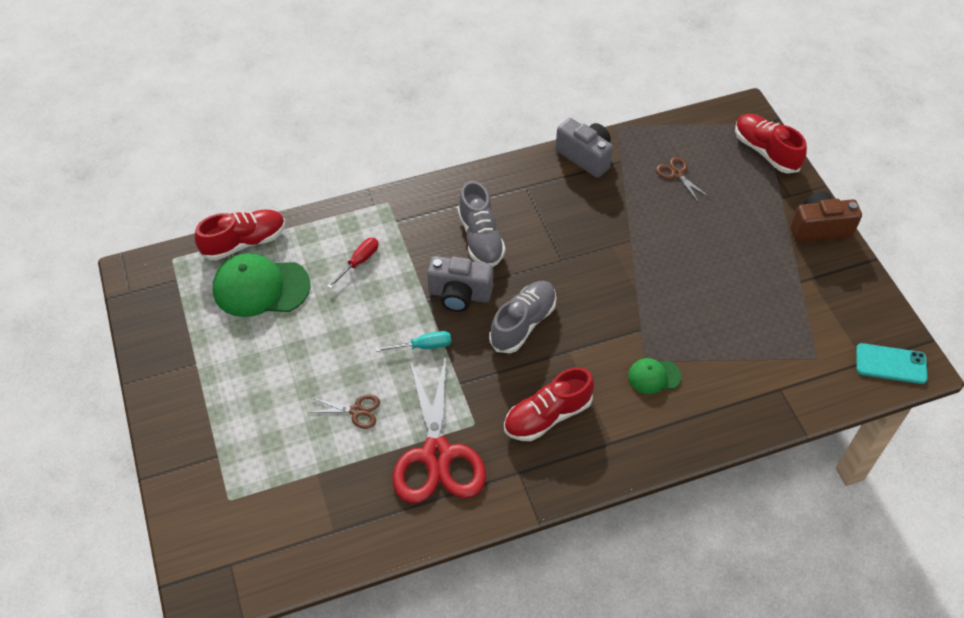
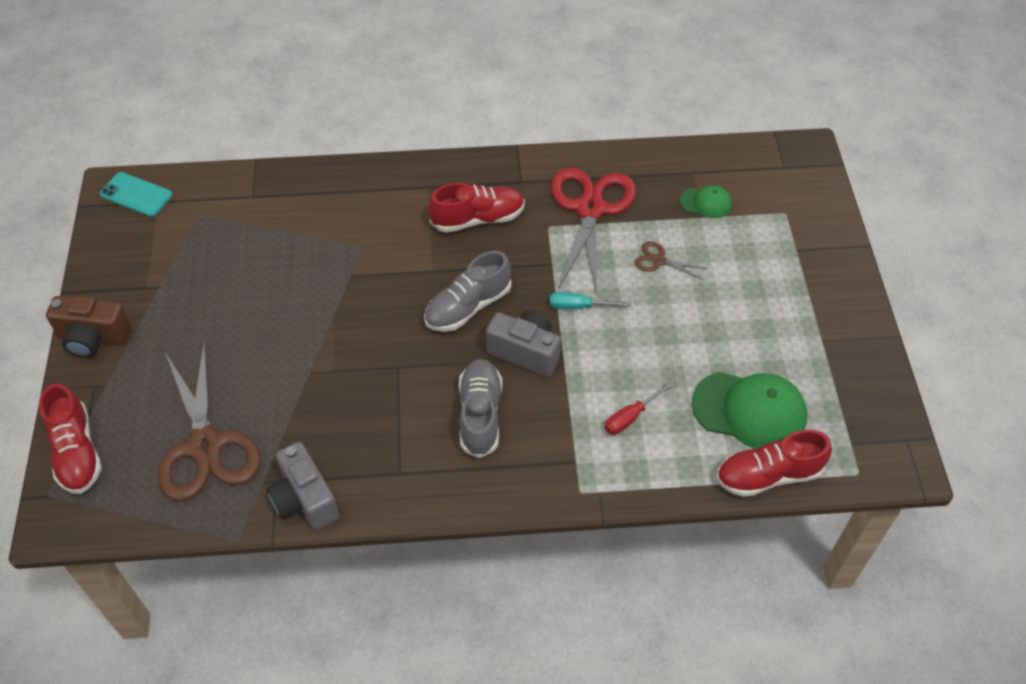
camera: 165 degrees left, 0 degrees up
(654, 376) = (362, 230): green cap -> green cap (706, 203)
(677, 174) = (205, 445): brown scissors -> brown scissors, size x2.31

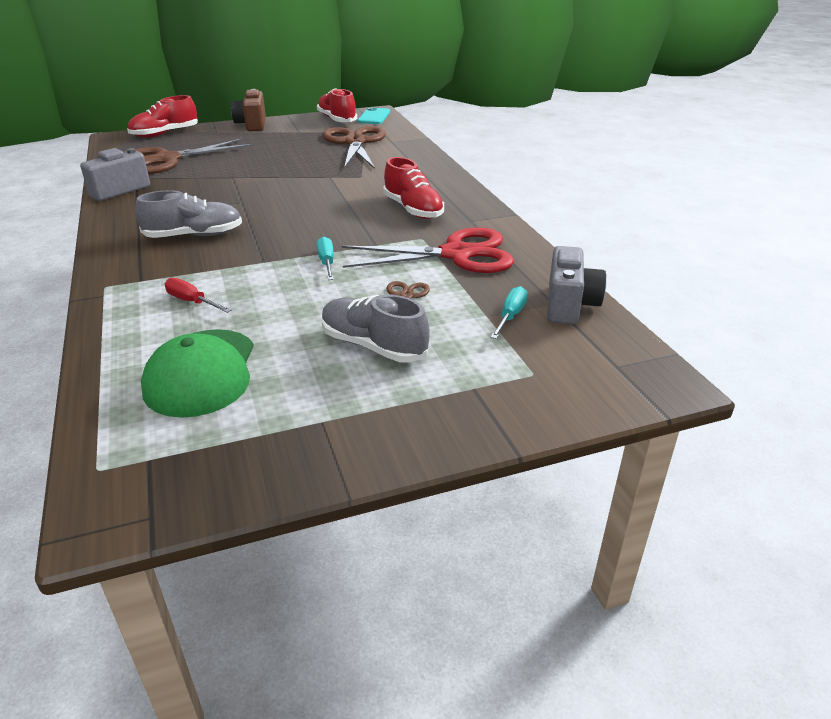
camera: 75 degrees right, 20 degrees down
(238, 232) = (355, 142): none -> brown scissors
(468, 307) = (311, 218): grey shoe -> grey shoe (373, 346)
(525, 352) = (265, 245): grey camera -> grey camera (569, 305)
(706, 203) = (510, 316): green cap -> turquoise screwdriver
(768, 475) = (106, 393): red shoe -> red shoe (337, 120)

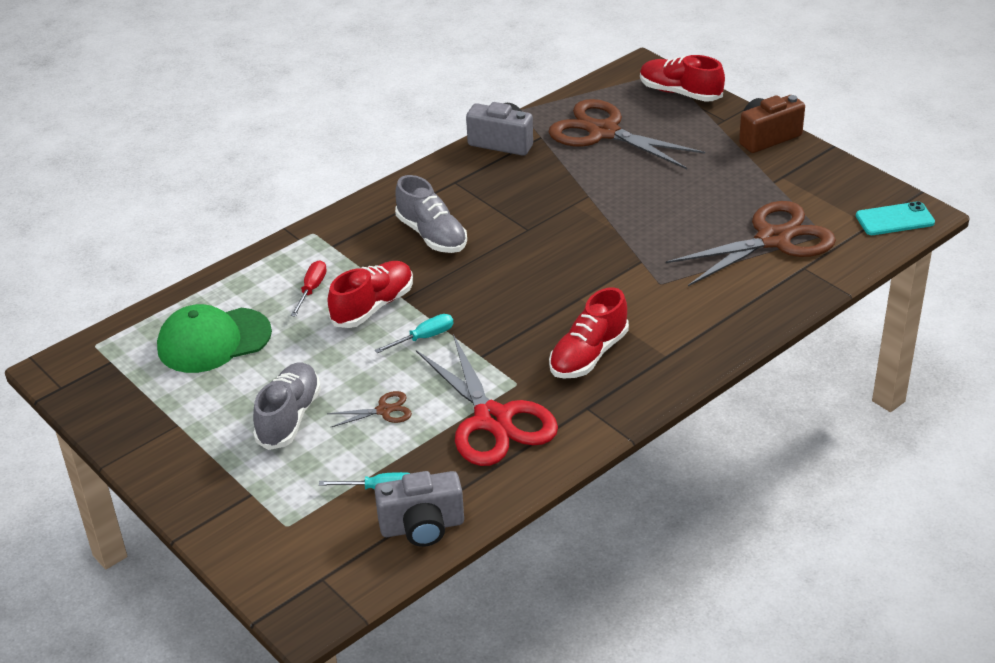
camera: 70 degrees right, 5 degrees up
(337, 120) = (850, 193): red shoe -> red shoe (373, 306)

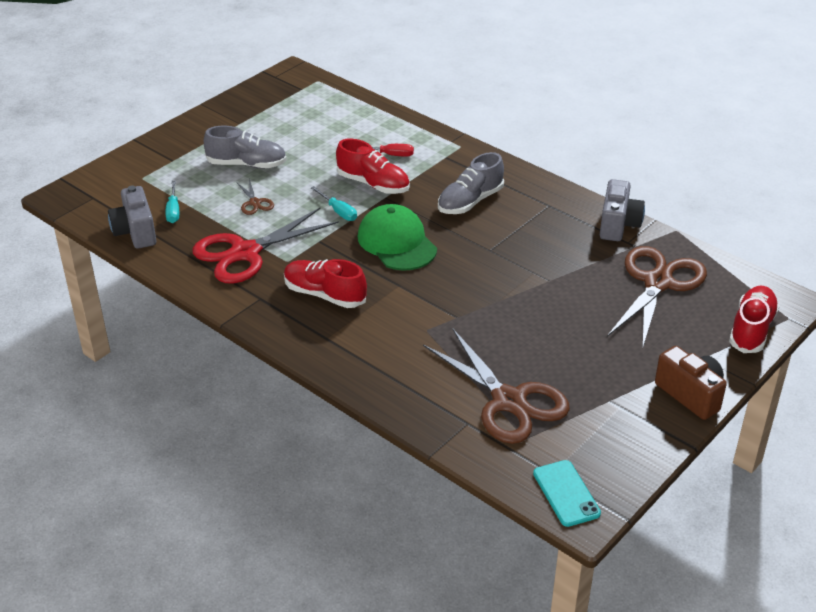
camera: 80 degrees right, 0 degrees up
(213, 341) = (326, 123): green cap -> green cap (397, 242)

